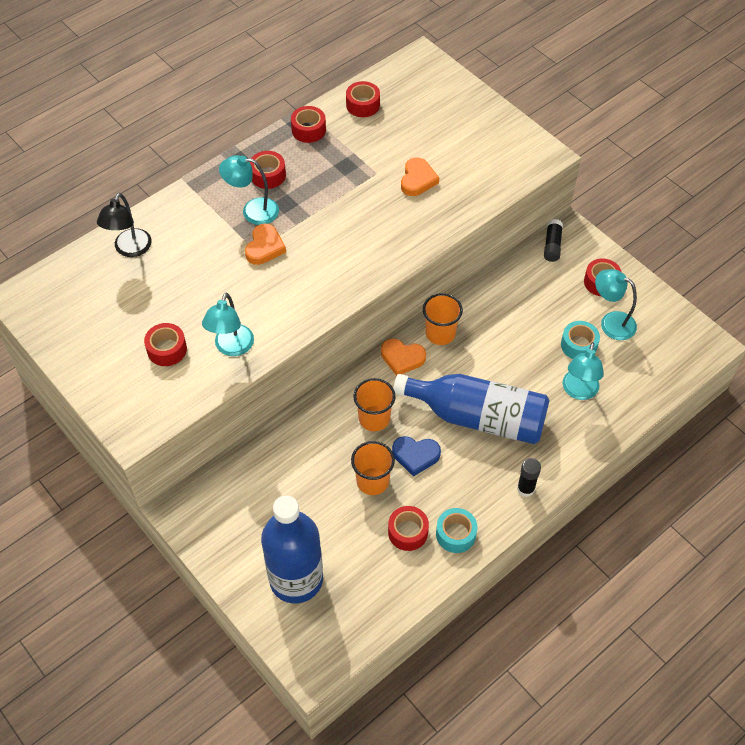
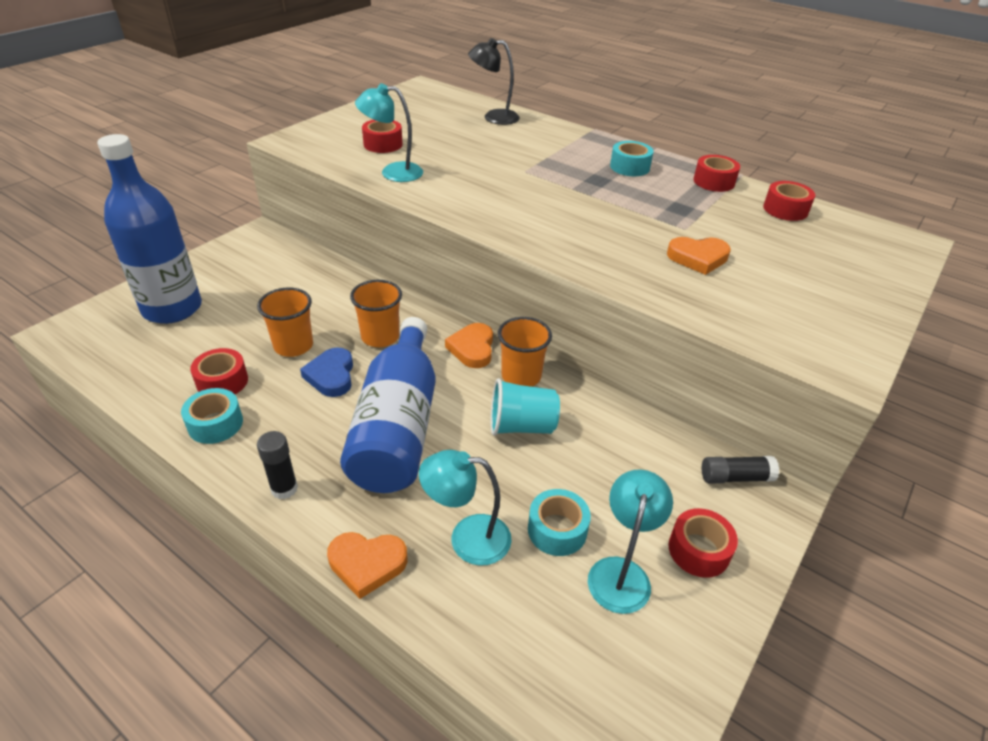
camera: 75 degrees right, 15 degrees down
(252, 211) = (575, 164): turquoise lamp -> none
(264, 247) = (530, 175): orange heart -> orange heart (367, 564)
(268, 175) = (629, 167): red tape -> turquoise tape
(491, 344) = (521, 426): none -> turquoise cup

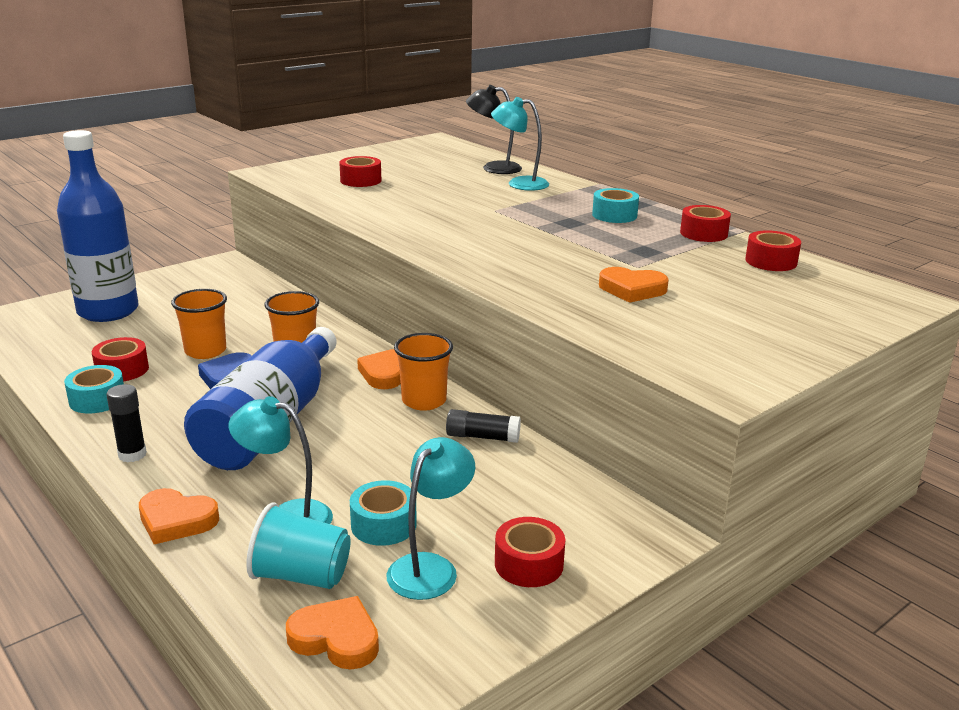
camera: 15 degrees right, 15 degrees down
(393, 172) = (355, 201): turquoise lamp -> turquoise lamp (519, 183)
(521, 426) = (398, 440): turquoise cup -> turquoise cup (301, 576)
(582, 677) = (336, 638): none -> orange heart
(735, 477) = (612, 512): black glue stick -> black glue stick (482, 437)

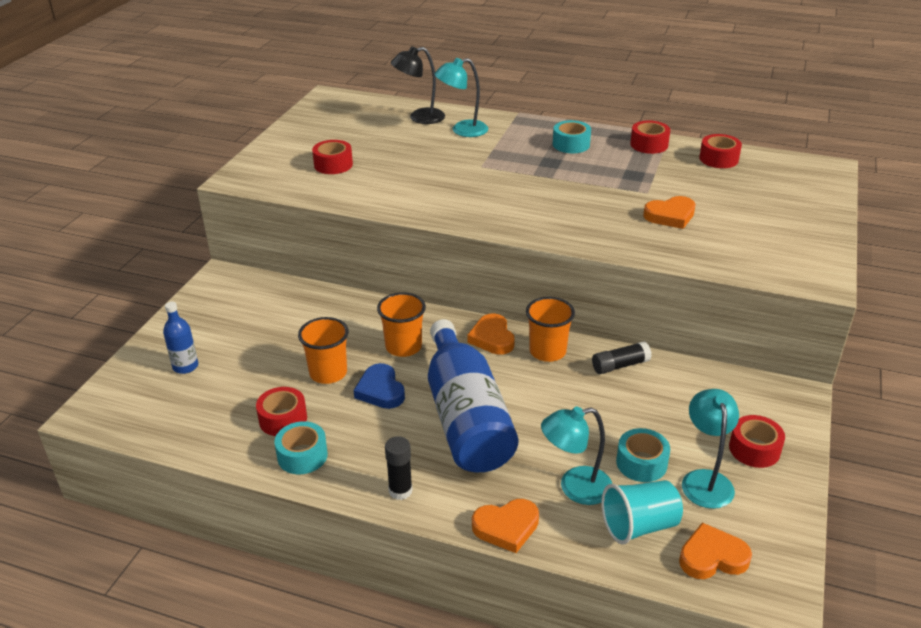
camera: 30 degrees left, 10 degrees up
(108, 311) = (185, 366): blue bottle -> blue bottle, size x0.44

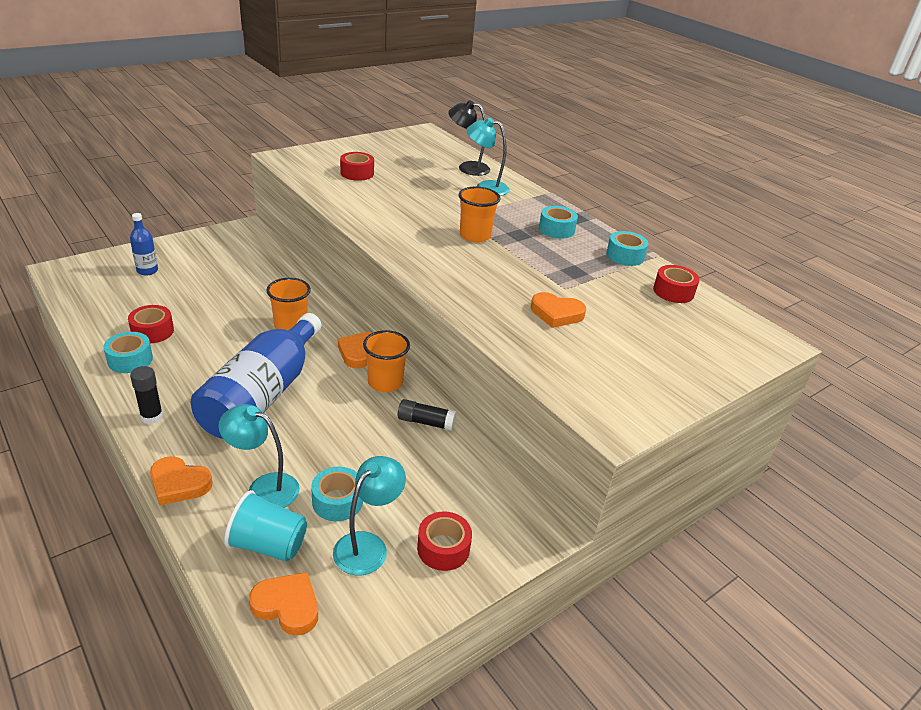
camera: 30 degrees right, 0 degrees up
(328, 373) = (220, 318): orange cup -> orange cup (475, 236)
(380, 390) = (235, 346): blue heart -> none
(649, 145) = (625, 256): red tape -> turquoise tape

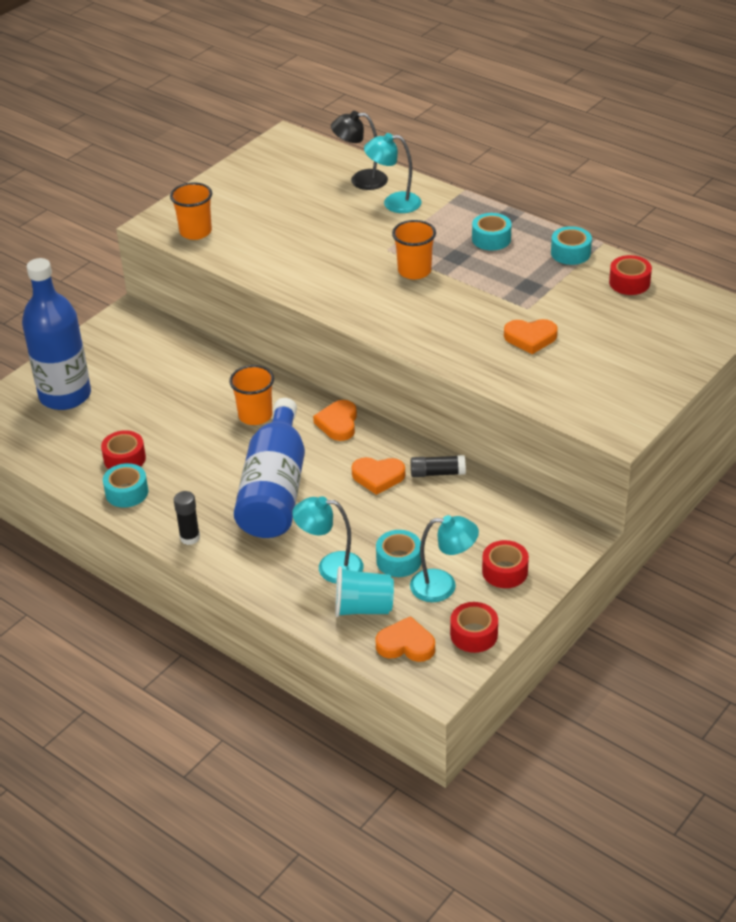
camera: 10 degrees left, 5 degrees up
(147, 271) = (65, 395): blue bottle -> blue bottle, size x2.30
(179, 484) = (257, 584): orange heart -> orange heart (378, 477)
(357, 173) = (249, 223): red tape -> red tape (474, 634)
(368, 545) = (443, 586): turquoise lamp -> turquoise lamp turned 75 degrees clockwise
(385, 382) = (380, 446): orange cup -> orange cup (195, 232)

